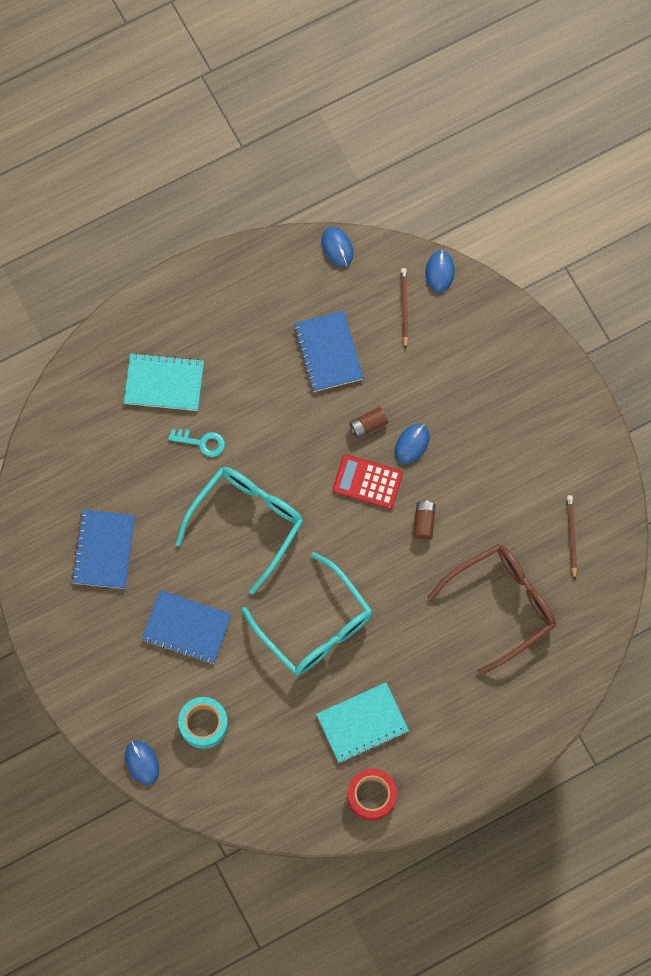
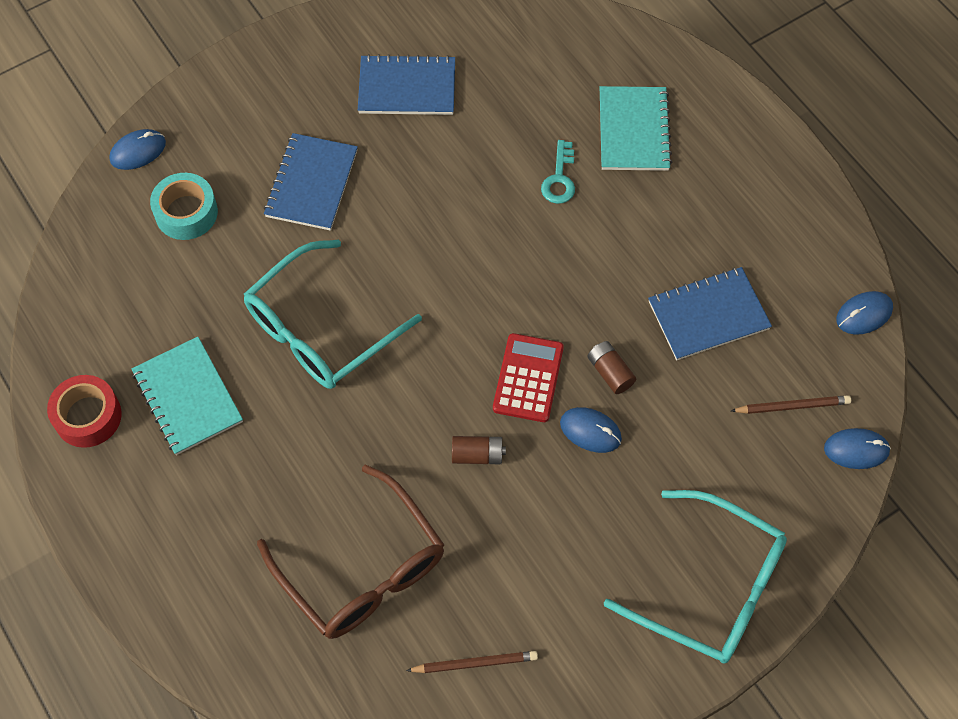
camera: 85 degrees right, 10 degrees down
(247, 522) = (456, 238): turquoise glasses -> turquoise glasses (711, 587)

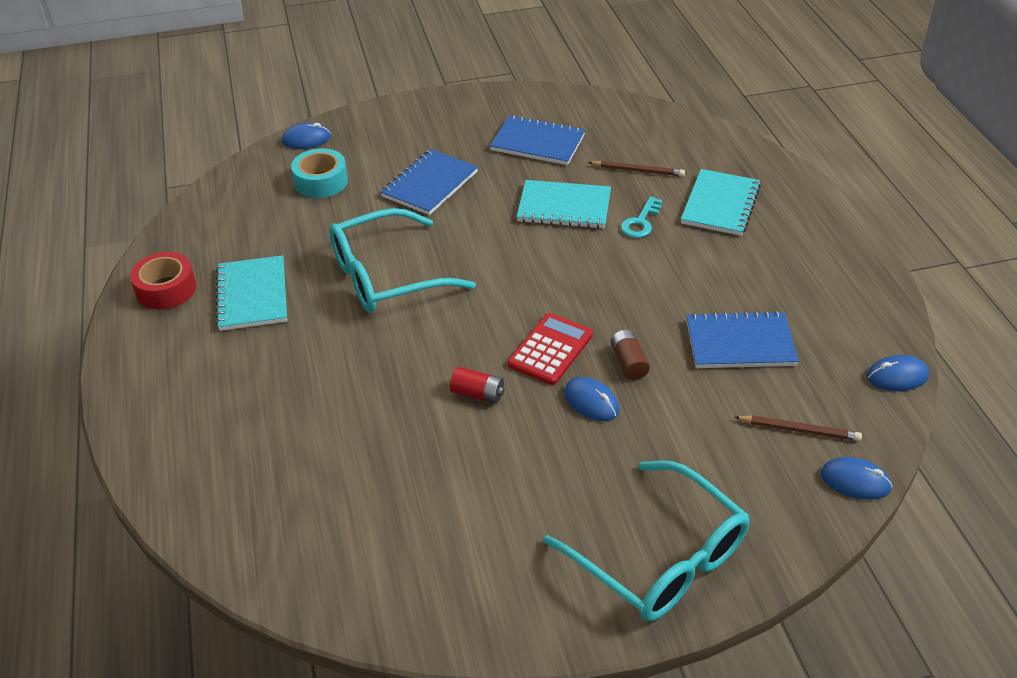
camera: 20 degrees right, 20 degrees down
(362, 569) = (330, 452): brown glasses -> none
(471, 178) = (564, 207): none -> turquoise notebook
(474, 663) = (395, 556): brown pencil -> brown pencil (637, 171)
(477, 455) = (478, 394): brown battery -> red battery

